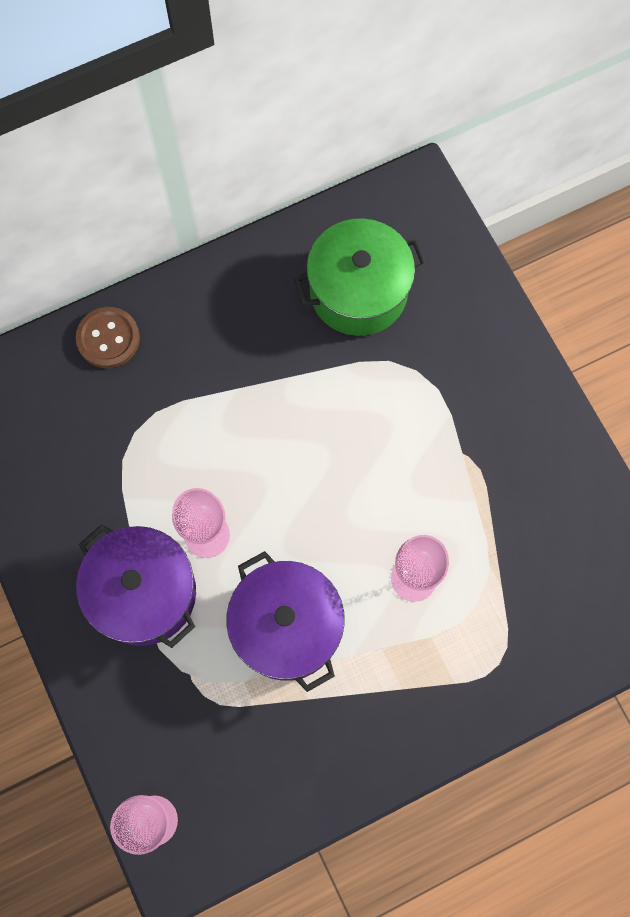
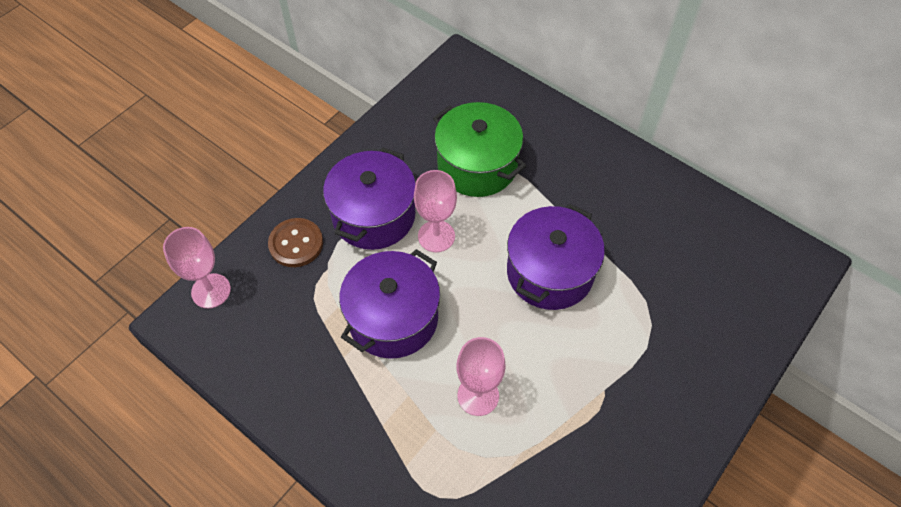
camera: 65 degrees right, 15 degrees down
(108, 338) = (544, 118): brown button -> brown button (296, 244)
(310, 437) = (549, 272): none -> purple pot
(358, 292) = (687, 256): green pot -> green pot (477, 165)

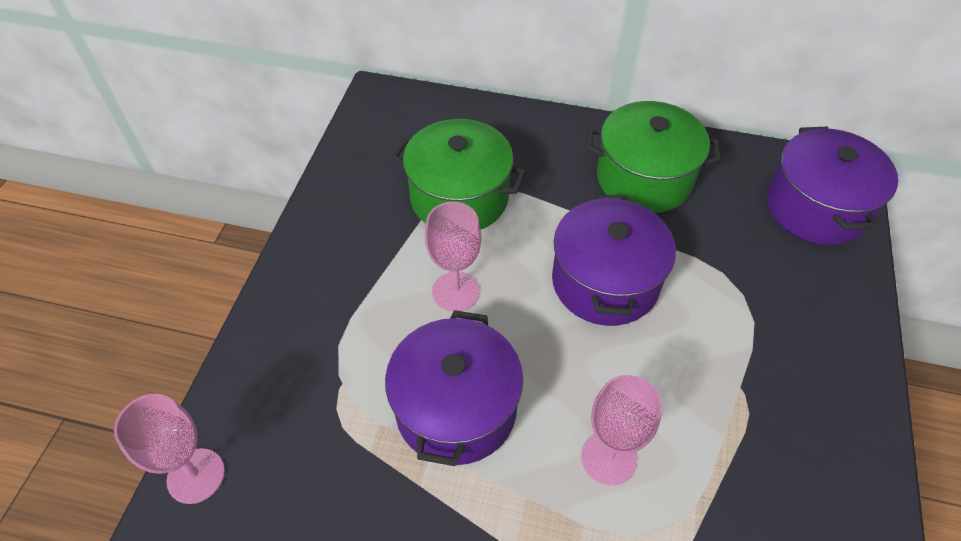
camera: 25 degrees left, 5 degrees down
(296, 244) = (285, 368): brown button -> none
(374, 215) = (368, 296): purple pot -> purple pot (816, 208)
(630, 203) = (644, 178): none -> green pot

